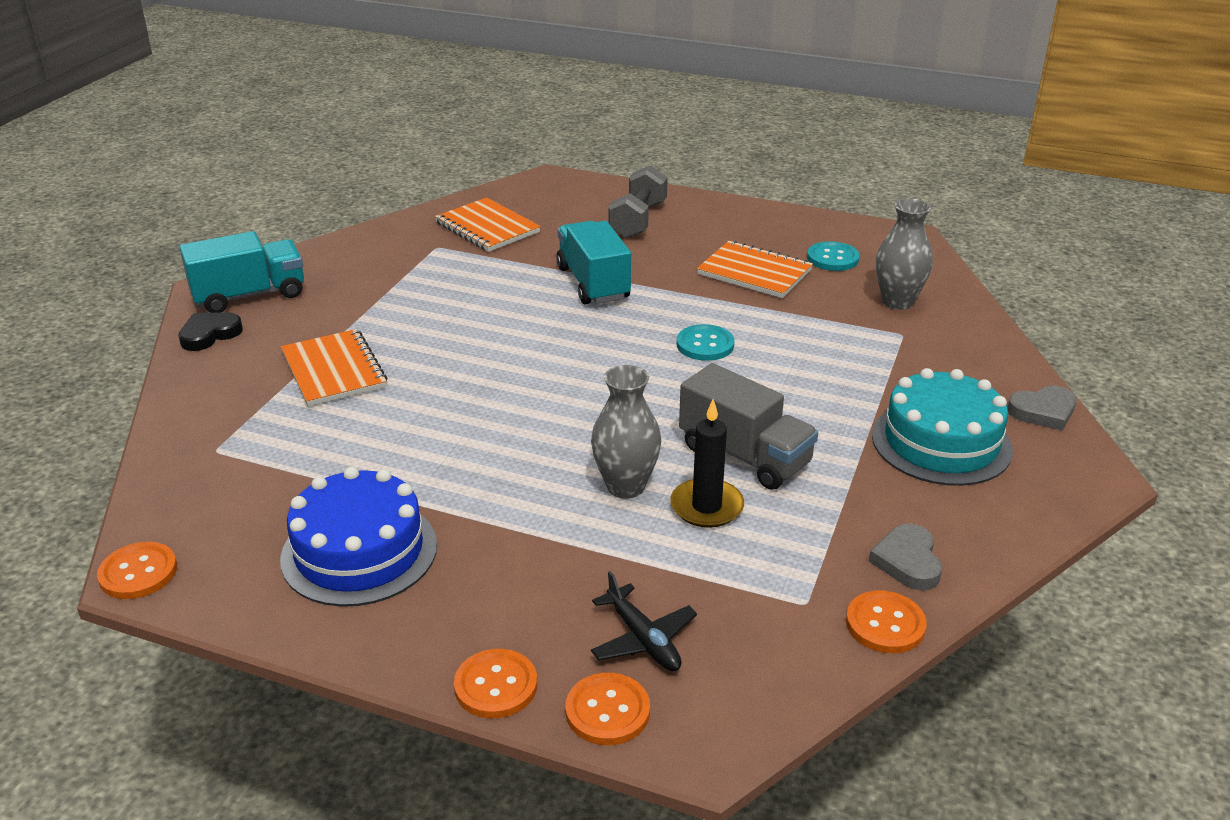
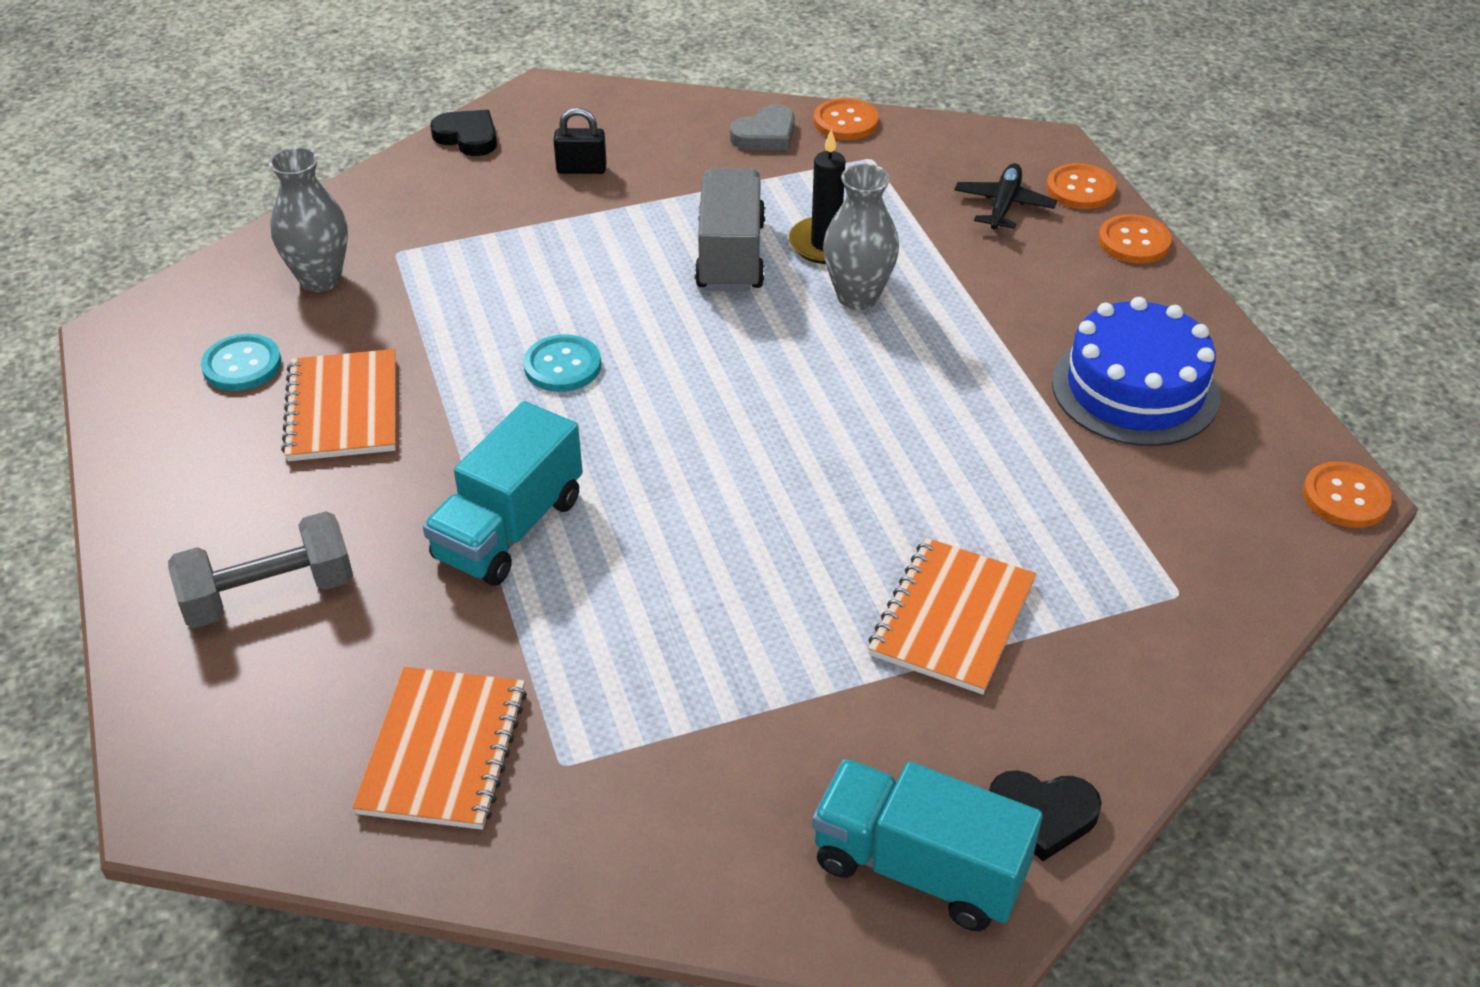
camera: 130 degrees left, 10 degrees up
(941, 442) = (581, 169): turquoise cake -> black padlock
(1043, 411) = (468, 137): grey heart -> black heart

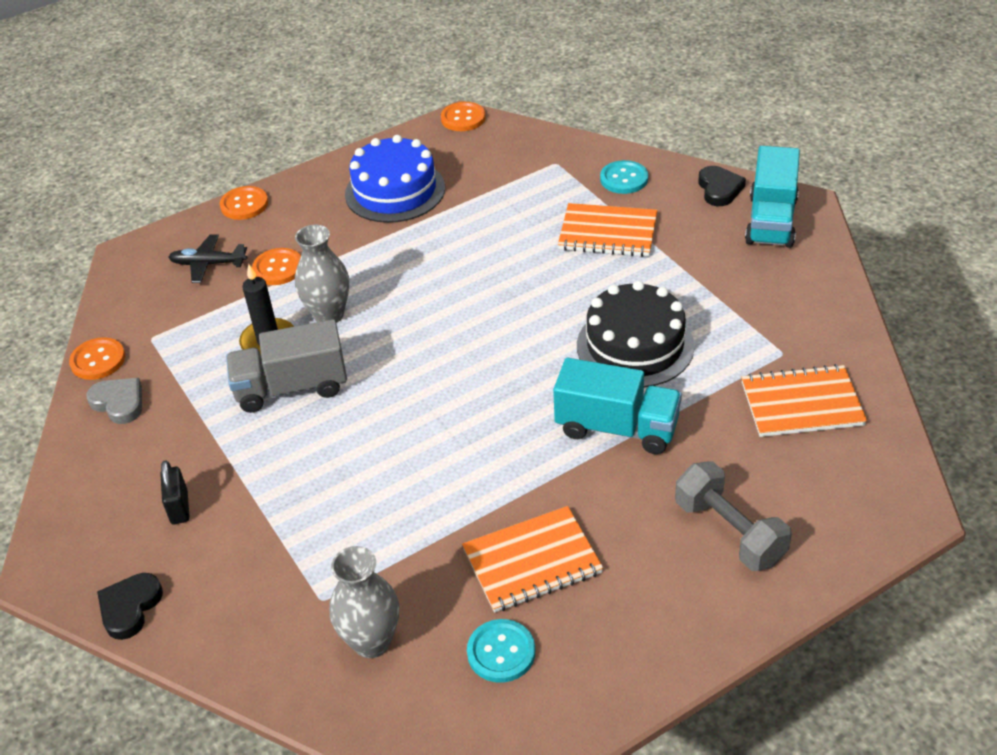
camera: 100 degrees left, 0 degrees up
(562, 366) = (444, 447): turquoise button -> turquoise button (624, 179)
(662, 586) = (635, 345): none -> black cake
(1080, 189) = (184, 232): orange button -> orange button (278, 268)

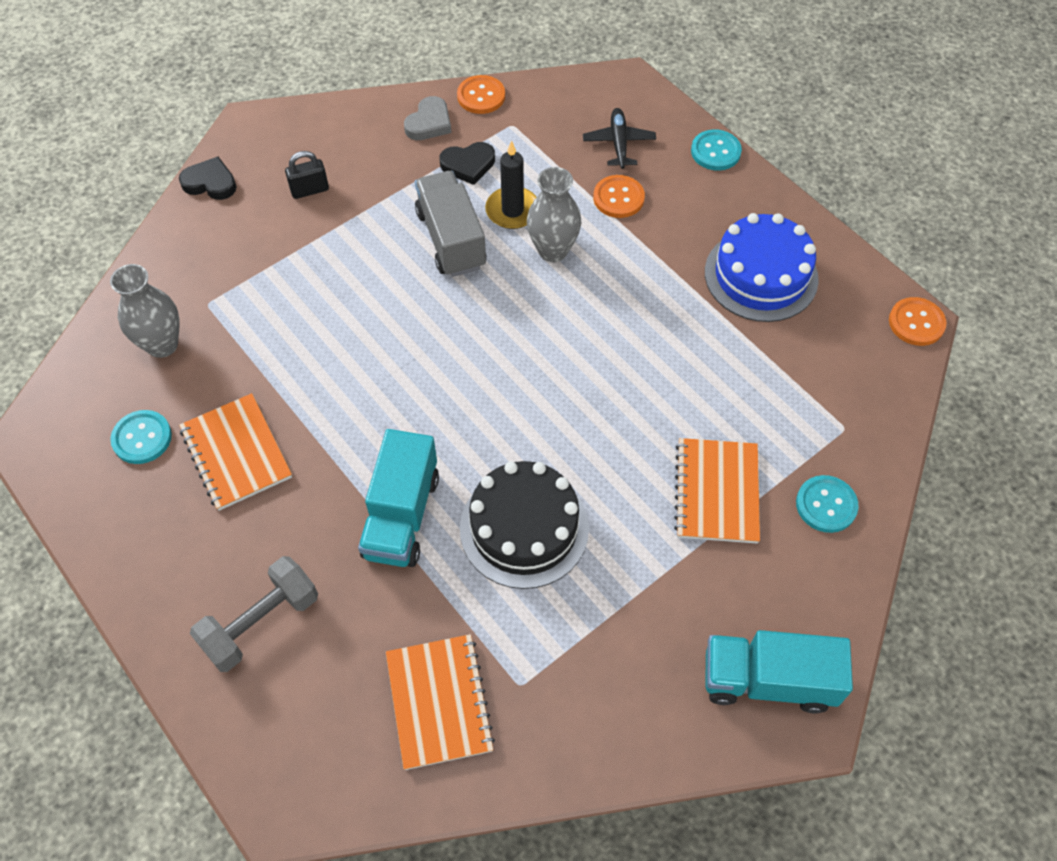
camera: 80 degrees right, 15 degrees up
(244, 204) = (715, 151): orange button -> turquoise button
(719, 189) = (824, 617): black heart -> black heart (468, 165)

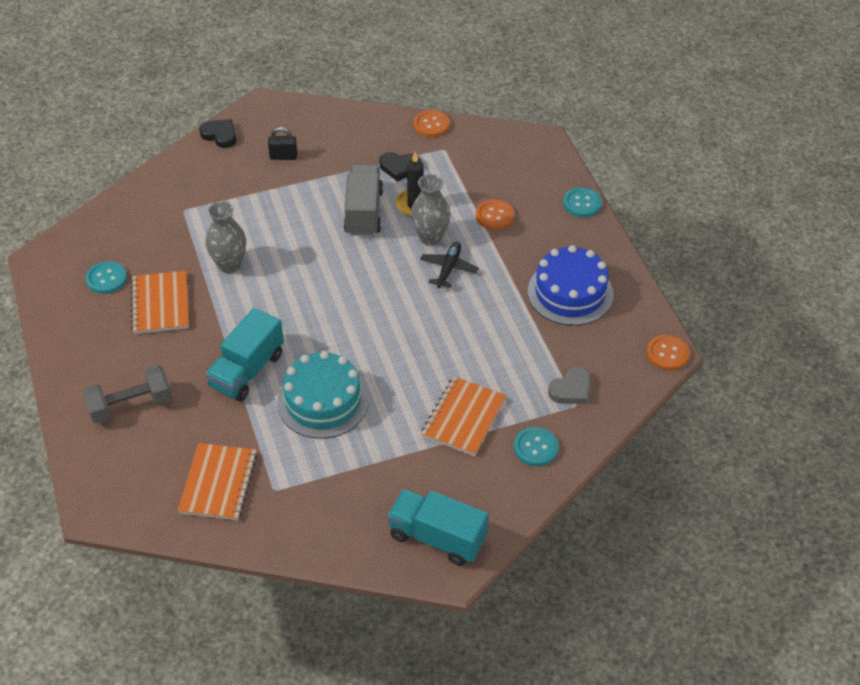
camera: 20 degrees right, 10 degrees down
(162, 344) = (144, 227): grey vase -> grey vase (229, 265)
(429, 123) = (386, 133): grey heart -> grey heart (571, 389)
(524, 528) = (323, 401): black cake -> turquoise cake
(618, 143) = (514, 180): black plane -> black plane (448, 268)

